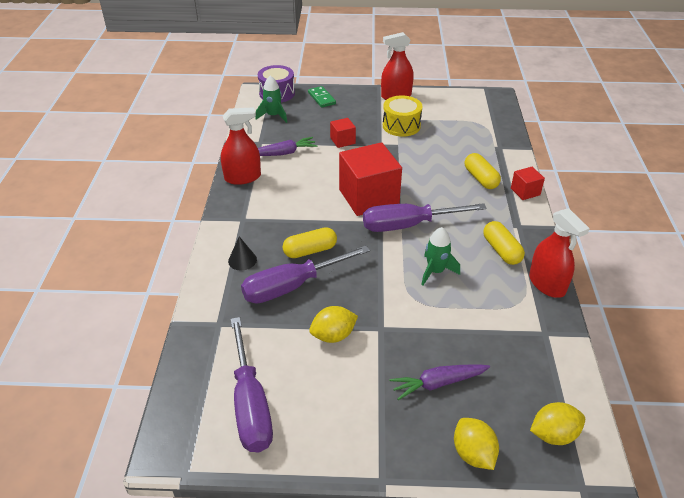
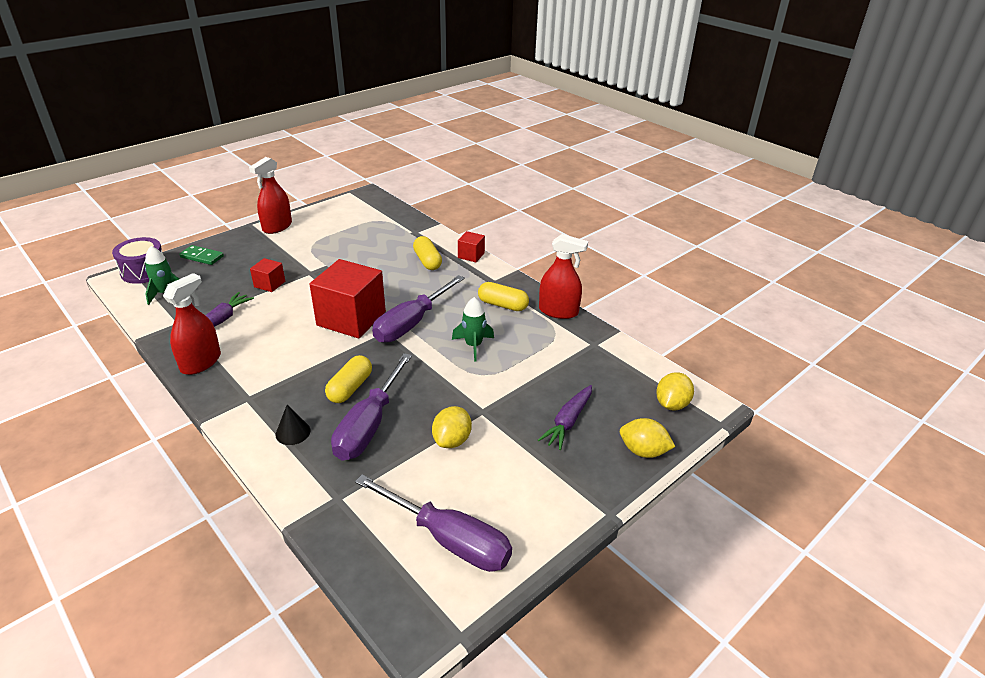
camera: 45 degrees left, 5 degrees down
(401, 126) = (311, 249): yellow drum -> none
(480, 178) = (427, 261): yellow capsule -> yellow capsule turned 45 degrees clockwise

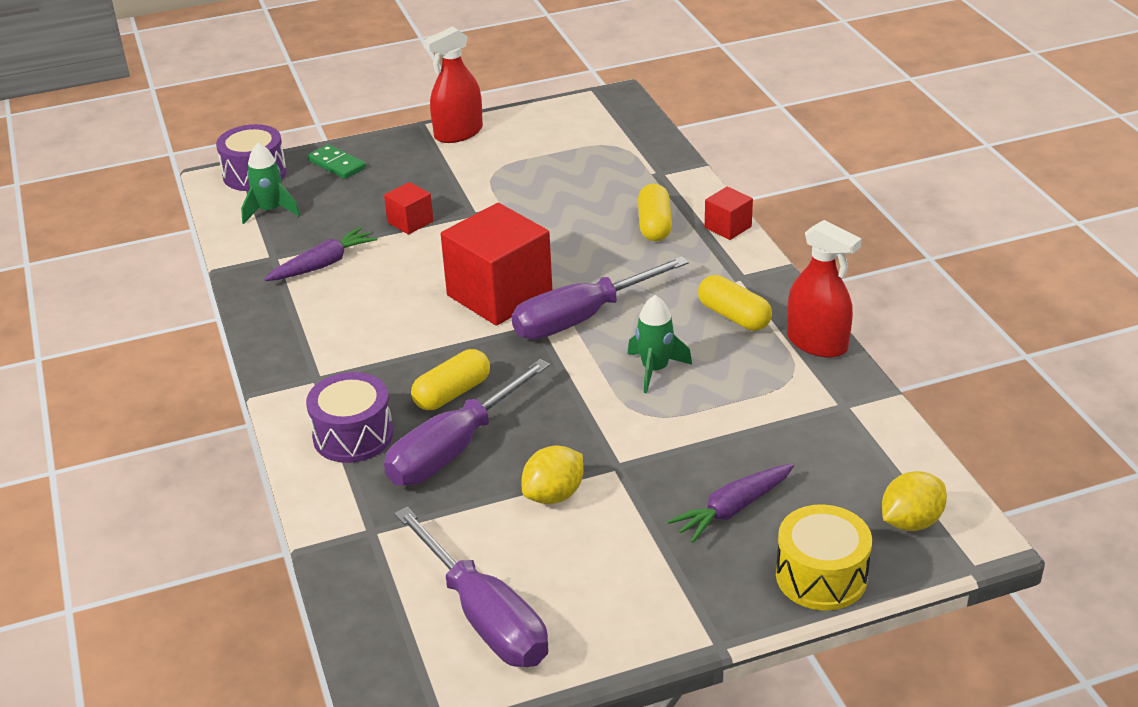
camera: 25 degrees right, 0 degrees up
(201, 362) = (278, 317): red spray bottle -> none
(293, 432) = (353, 435): black cone -> purple drum
(643, 451) = (821, 576): yellow lemon -> yellow drum

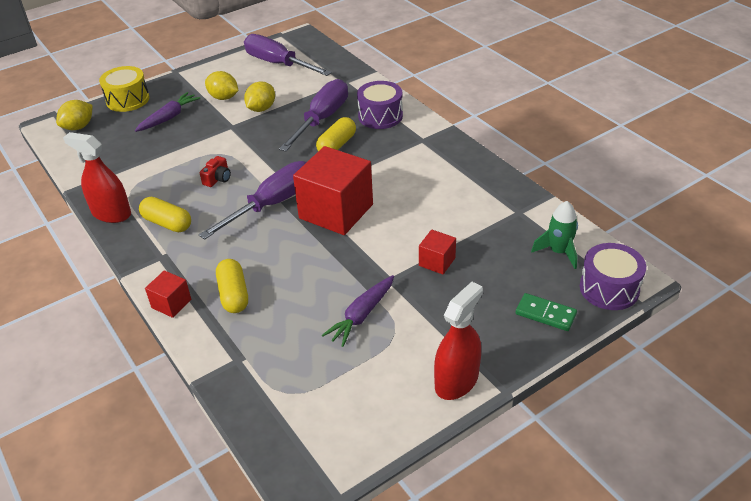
camera: 165 degrees right, 5 degrees up
(323, 264) = (477, 212): purple carrot -> purple carrot (361, 315)
(621, 540) = (223, 97): none -> yellow lemon
(655, 369) = (217, 178): green rocket -> red camera

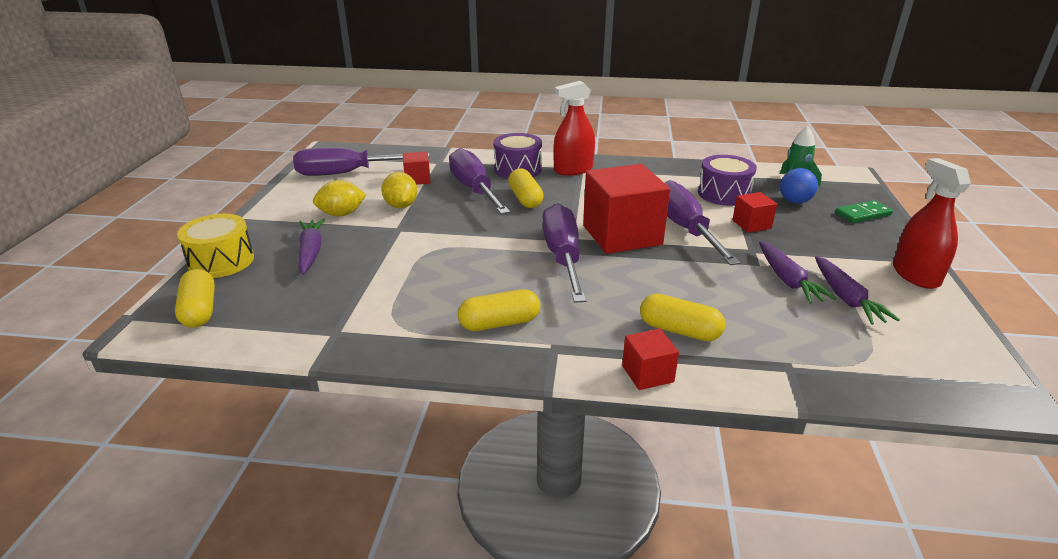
camera: 50 degrees left, 10 degrees down
(79, 127) = (200, 310): yellow lemon -> yellow capsule
(111, 213) = (419, 352): red spray bottle -> red spray bottle (573, 170)
(217, 178) = (472, 267): red camera -> none
(306, 91) = (417, 179): none -> red cube
(367, 355) = (846, 298): none -> purple carrot
(385, 233) = (685, 228): none -> purple screwdriver
(517, 267) = (794, 201): none -> blue ball
(609, 288) = (855, 186): purple drum -> purple drum (724, 194)

